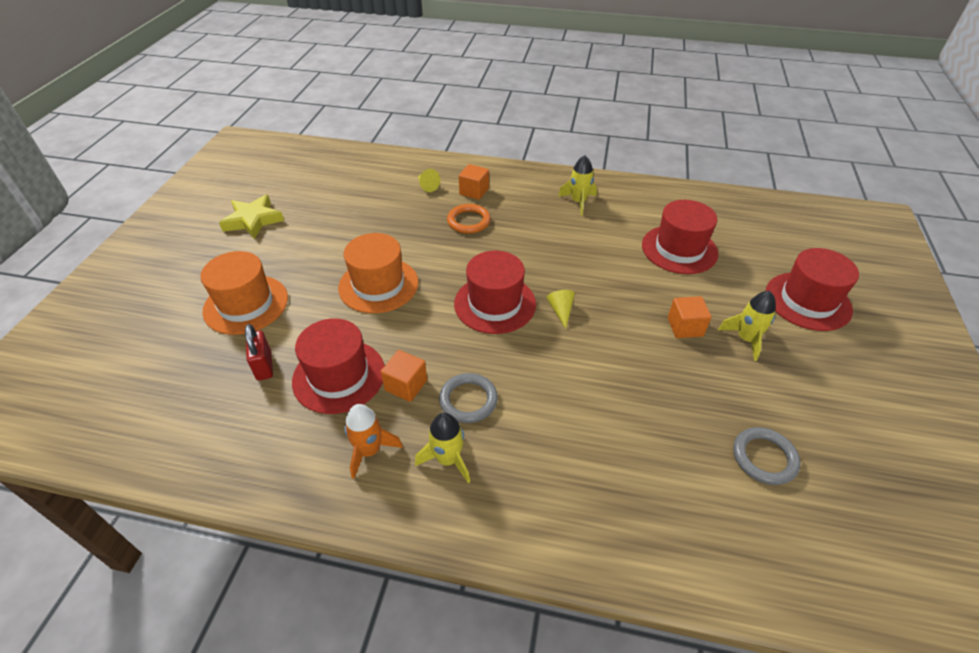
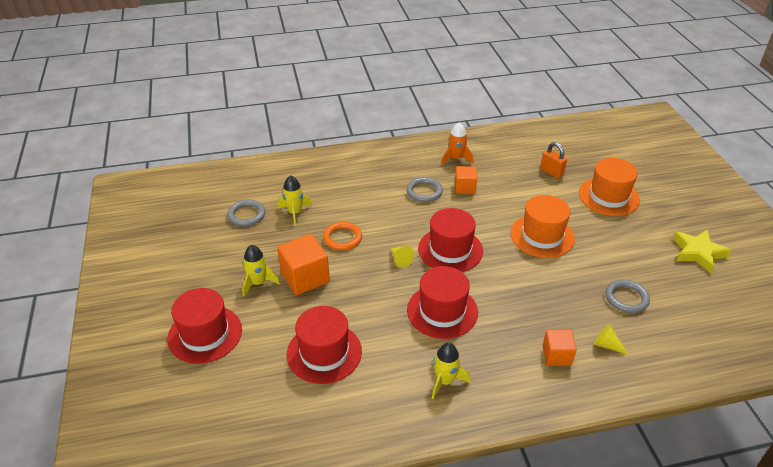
camera: 155 degrees right, 5 degrees down
(264, 366) = (551, 172): red padlock -> orange padlock
(339, 376) = (506, 180): red hat -> red hat (442, 311)
(370, 208) = (626, 298): none -> grey ring
(448, 459) = (415, 166): yellow rocket -> yellow rocket (295, 212)
(468, 221) = (530, 316): orange ring -> orange ring (342, 238)
(685, 327) = (305, 277): orange cube -> orange cube, size x1.64

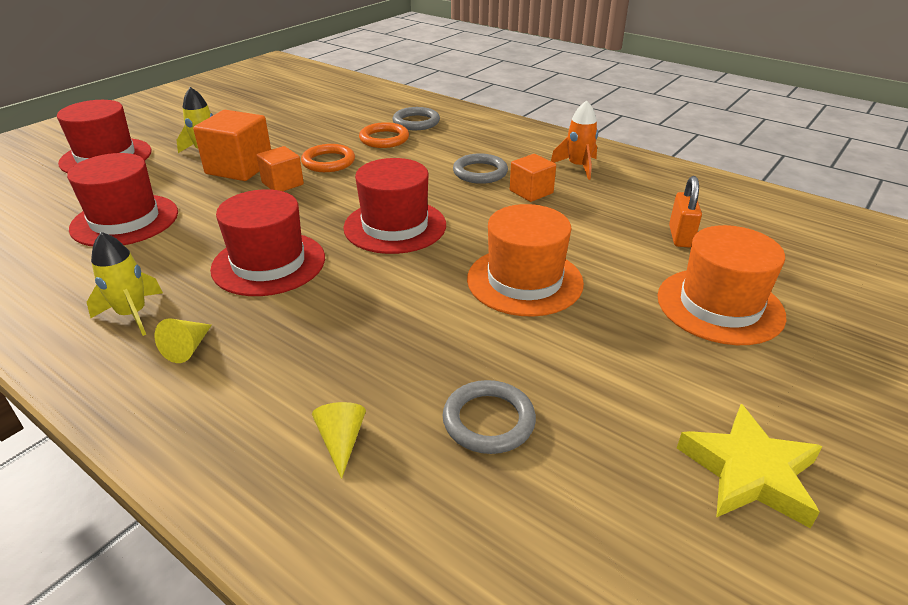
camera: 50 degrees right, 5 degrees down
(246, 215) = (302, 111): grey ring -> grey ring (416, 122)
(295, 212) = (337, 127): yellow rocket -> none
(337, 202) = (384, 139): none -> orange ring
(400, 260) = (333, 204): yellow cone -> yellow cone (188, 348)
(556, 355) = (266, 393): orange cube -> orange cube (282, 183)

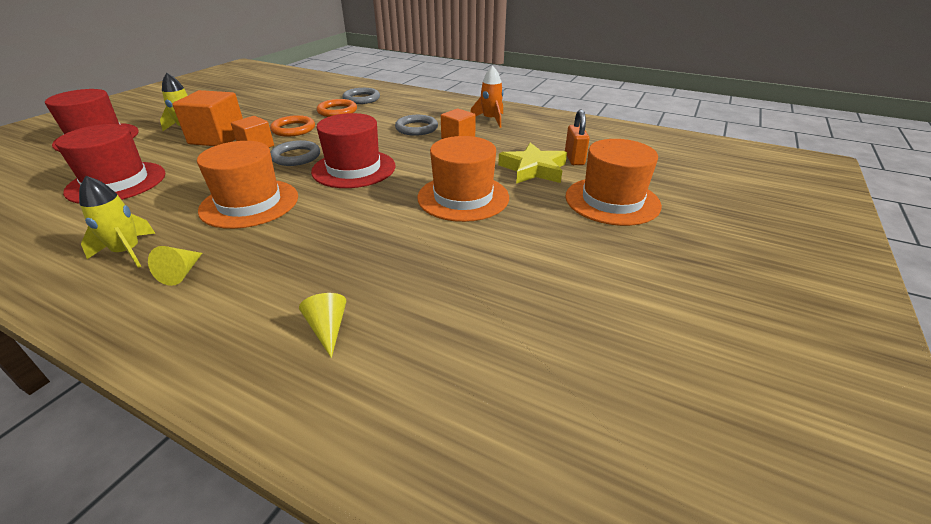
camera: 10 degrees left, 0 degrees up
(268, 263) = (249, 203): red hat -> orange hat
(488, 420) = (450, 298): grey ring -> grey ring (296, 156)
(749, 472) = (658, 310): yellow star -> yellow star (533, 169)

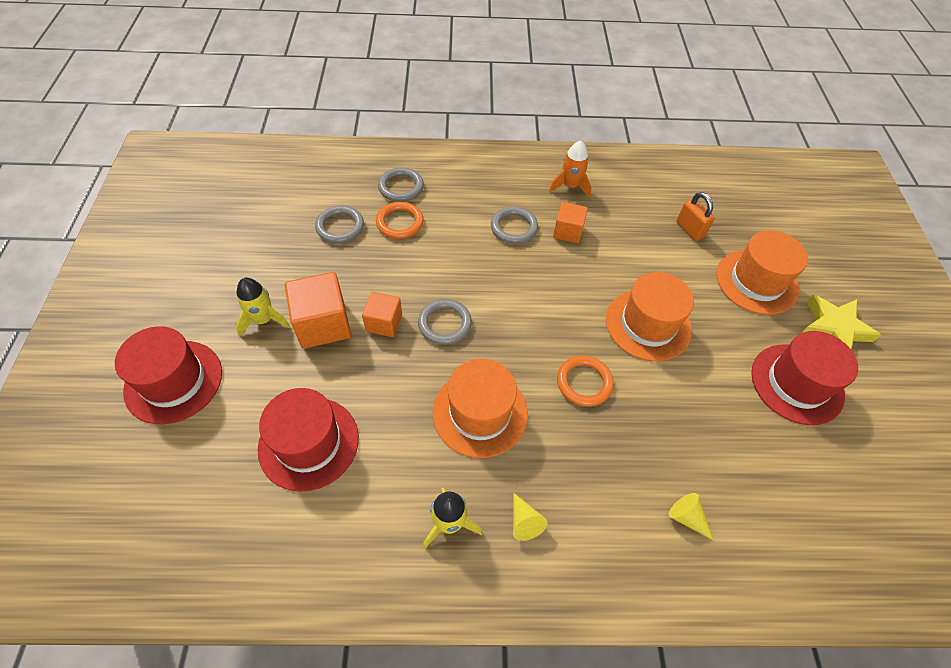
camera: 30 degrees left, 20 degrees up
(293, 129) = (389, 276): orange ring -> orange ring (584, 382)
(296, 105) = (340, 227): none -> grey ring
(354, 169) = (520, 321): red hat -> red hat (797, 383)
(533, 169) = (670, 259): yellow star -> yellow star (834, 328)

